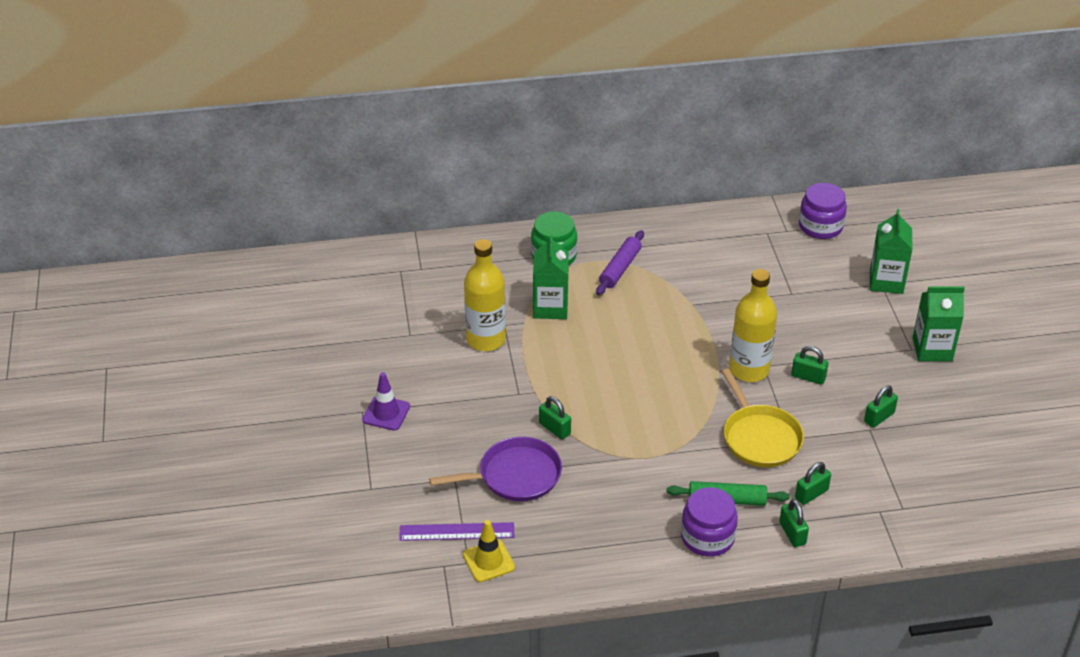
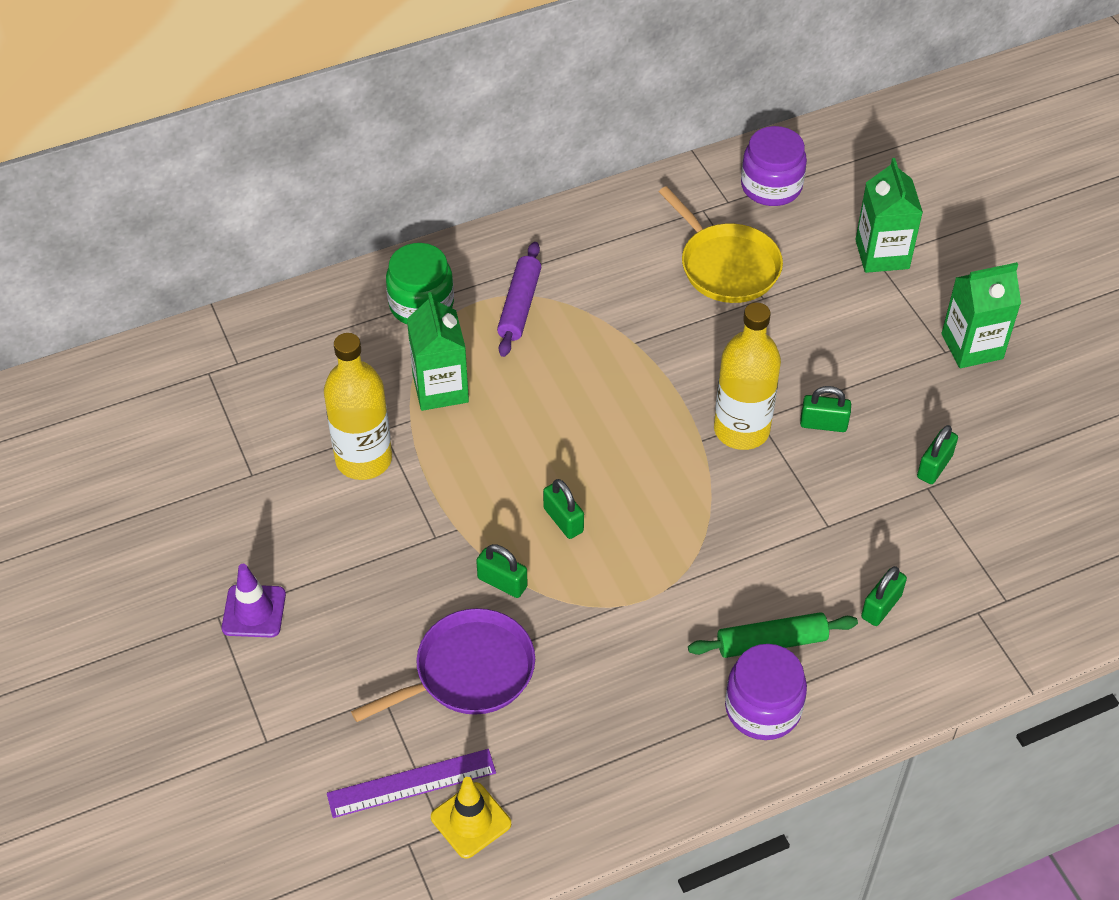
camera: 15 degrees left, 10 degrees up
(760, 438) = (787, 533): yellow pan -> yellow pan (726, 266)
(792, 533) = (874, 674): green padlock -> green padlock (563, 520)

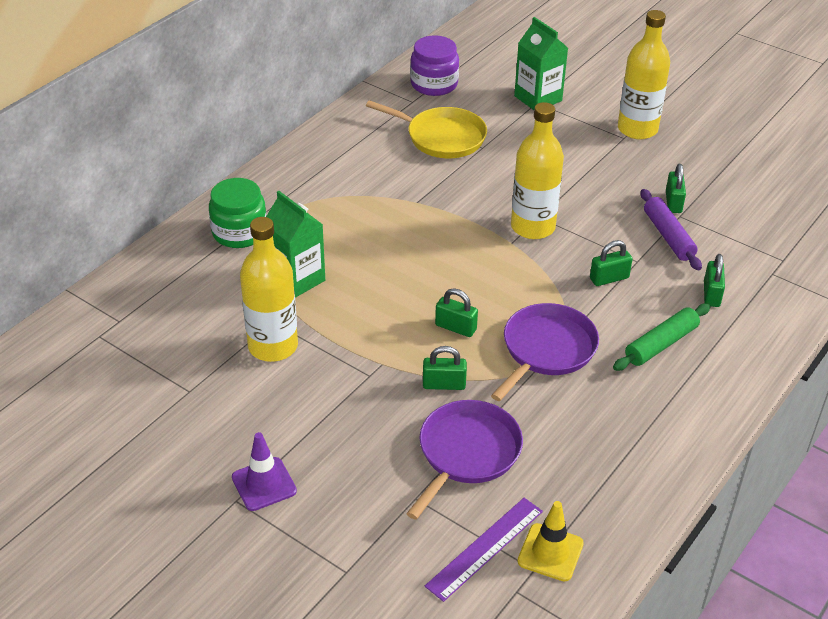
camera: 30 degrees left, 10 degrees down
(519, 306) = (315, 208): purple rolling pin -> purple rolling pin (668, 236)
(640, 591) = (546, 350): none -> purple pan
(763, 708) = (690, 386): purple jar -> none
(823, 424) = (583, 204): green padlock -> green padlock (609, 278)
(972, 346) = (637, 129): green carton -> yellow bottle

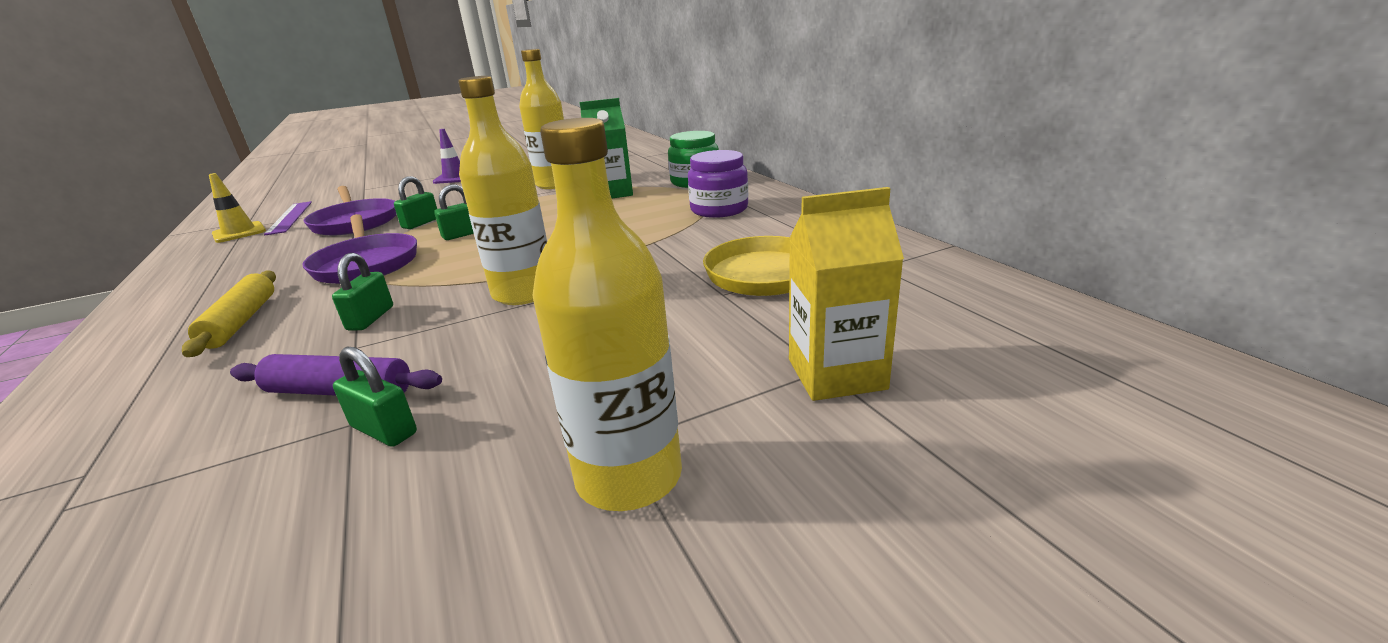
camera: 120 degrees right, 15 degrees down
(434, 84) = (927, 288): purple jar -> purple jar (719, 209)
(538, 98) = (836, 374): green carton -> yellow carton
(661, 344) = (241, 321): green rolling pin -> yellow rolling pin
(711, 294) = (201, 386): green padlock -> none

